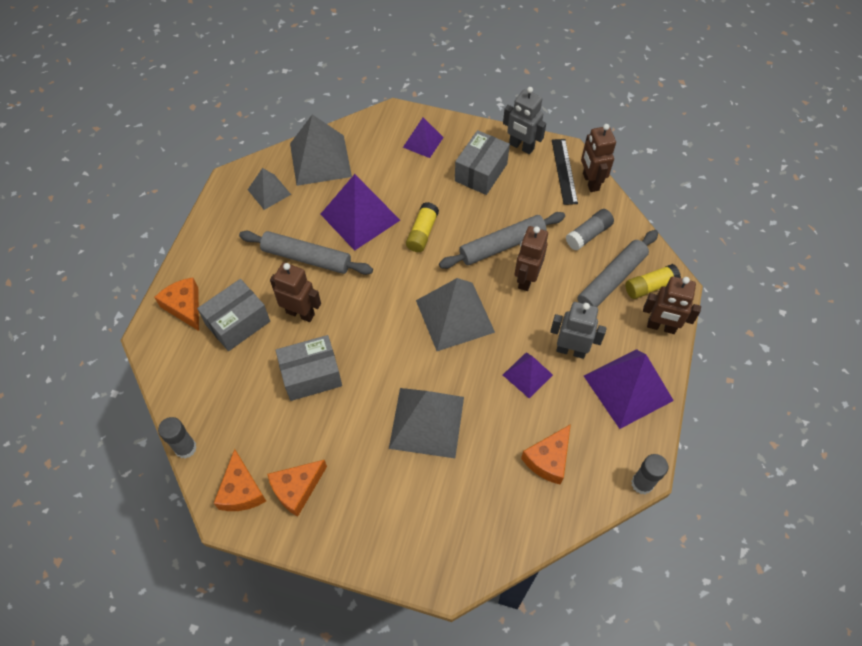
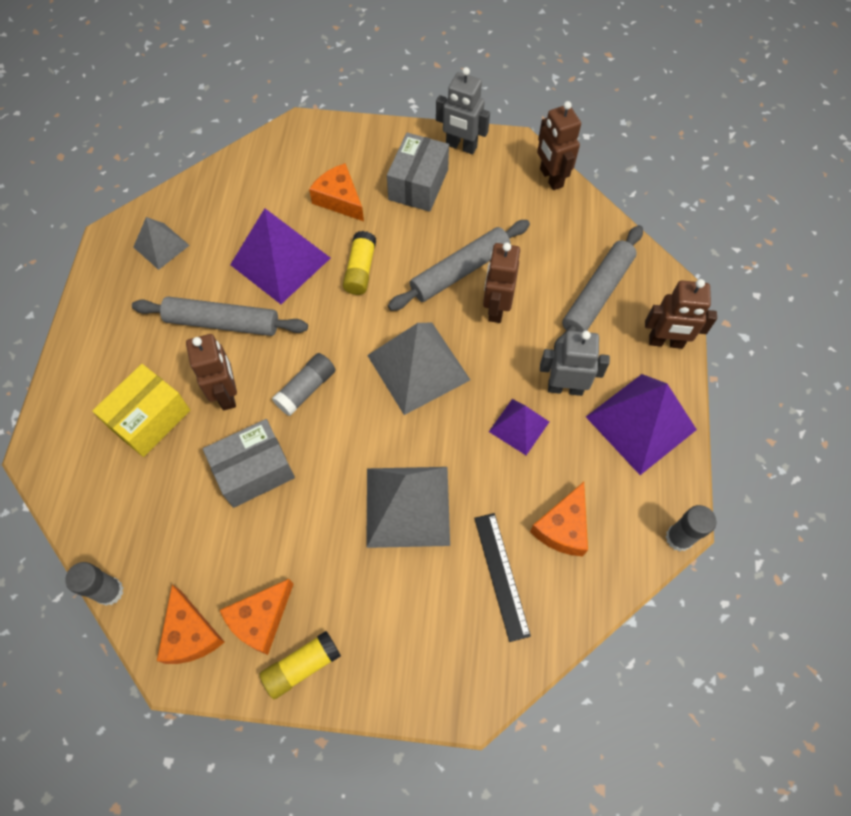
camera: 10 degrees left, 5 degrees up
(185, 307) = (78, 408): orange cheese -> orange cheese (339, 199)
(238, 323) = (149, 419): grey box -> yellow box
(300, 313) = (227, 394): brown robot -> brown robot turned 60 degrees clockwise
(320, 159) = (218, 196): grey pyramid -> none
(423, 142) = (341, 157): purple pyramid -> none
(564, 171) = (517, 169): black ruler -> black ruler (501, 575)
(588, 234) = (560, 242): grey glue stick -> grey glue stick (306, 389)
(650, 286) = (643, 295): yellow glue stick -> yellow glue stick (302, 666)

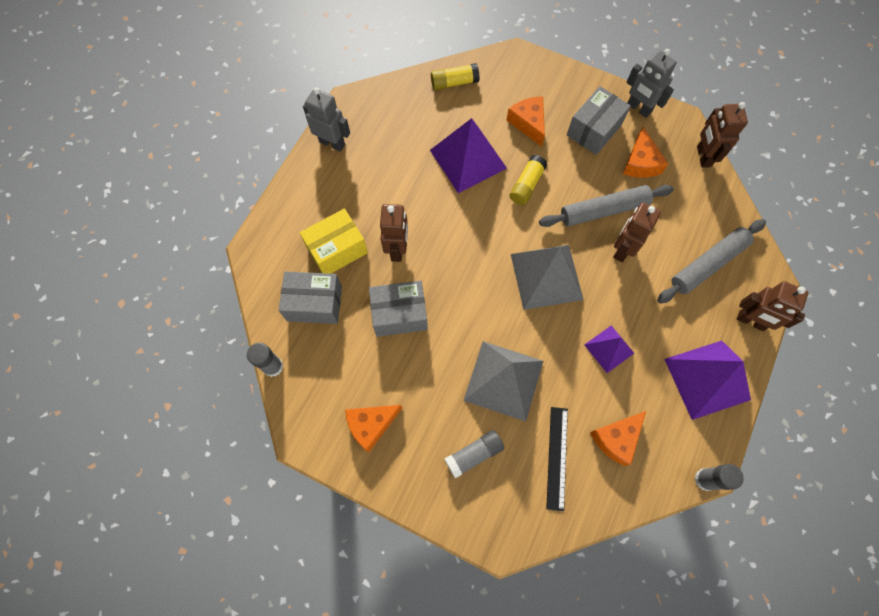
camera: 20 degrees right, 5 degrees up
(141, 494) = (314, 303): none -> grey box
(161, 246) = (383, 119): grey pyramid -> none
(190, 634) = (319, 417): orange cheese -> orange cheese (640, 163)
(222, 322) = (410, 193): grey rolling pin -> none
(302, 666) = (390, 470): yellow glue stick -> yellow glue stick (454, 82)
(306, 389) = (456, 265): grey glue stick -> grey glue stick (474, 454)
(565, 387) = (656, 330): grey robot -> grey robot (332, 143)

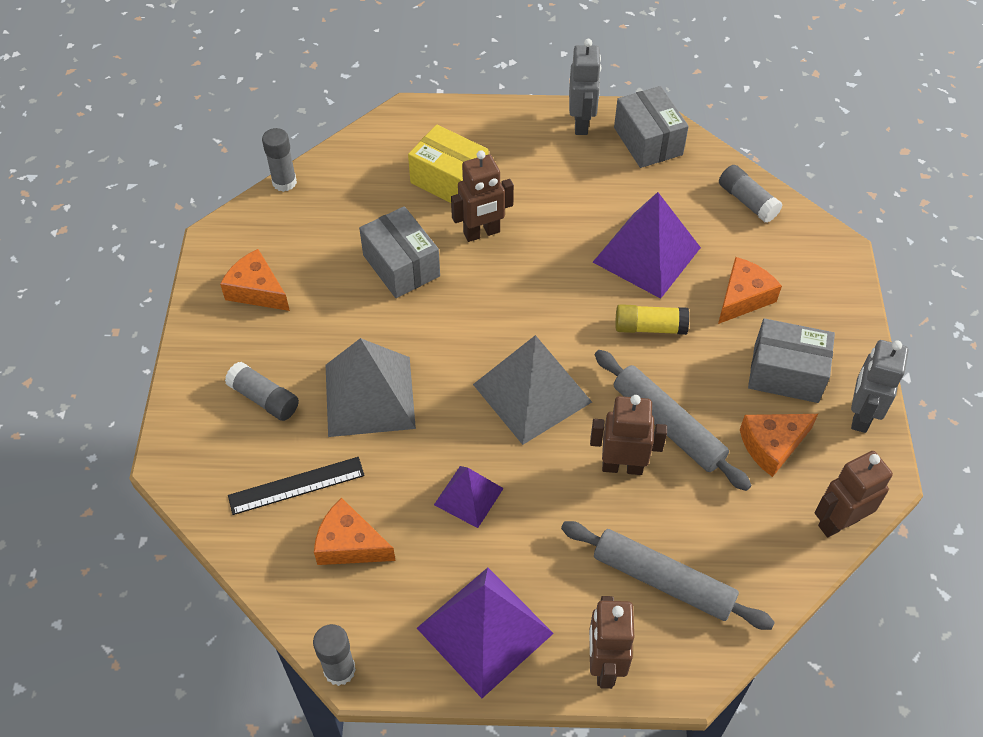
camera: 65 degrees right, 15 degrees down
(314, 303) = (374, 187): grey box -> grey box (648, 141)
(454, 82) = (747, 201): yellow glue stick -> grey glue stick

